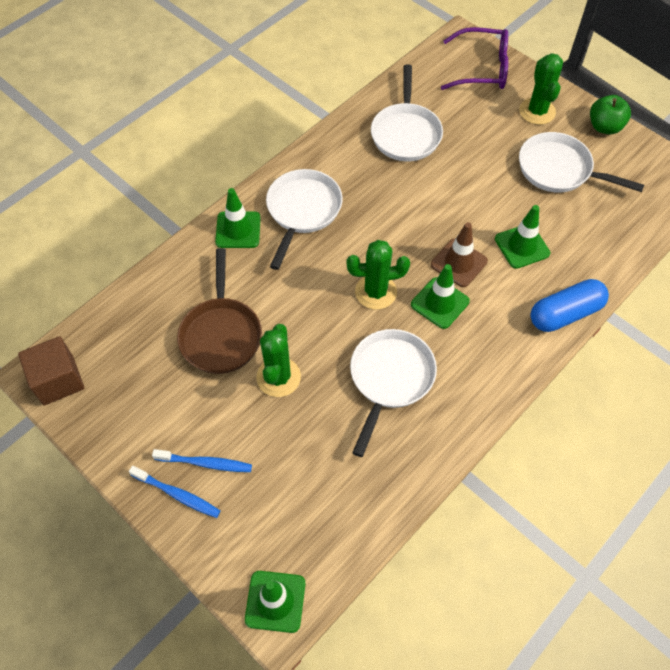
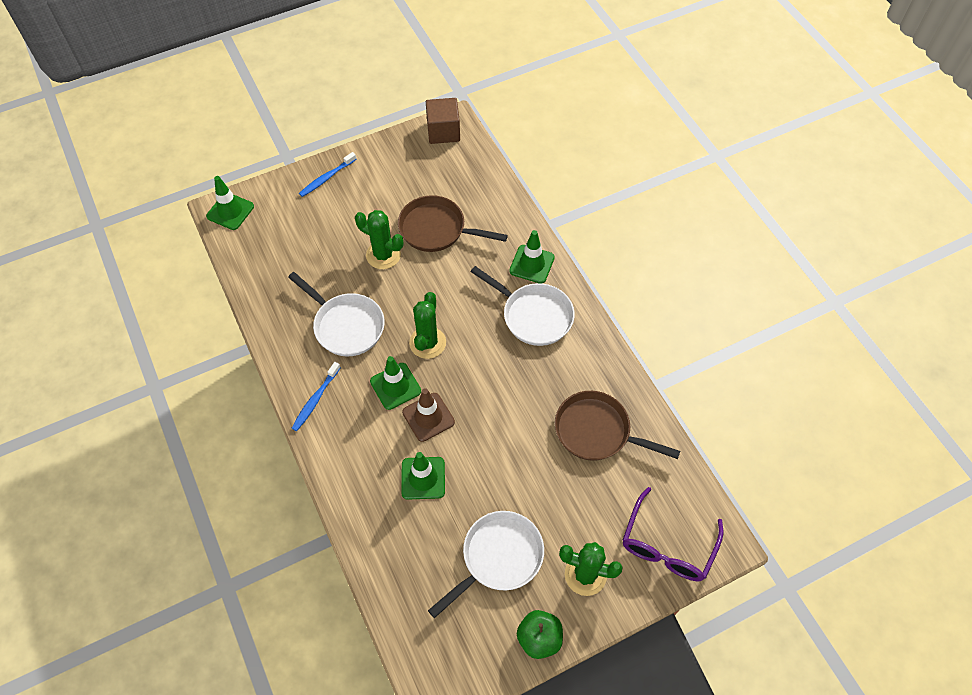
camera: 110 degrees right, 0 degrees up
(205, 463) = (340, 197): blue toothbrush -> blue toothbrush (315, 400)
(406, 133) = (597, 431): white pan -> brown pan
(565, 314) = (339, 481): blue capsule -> none

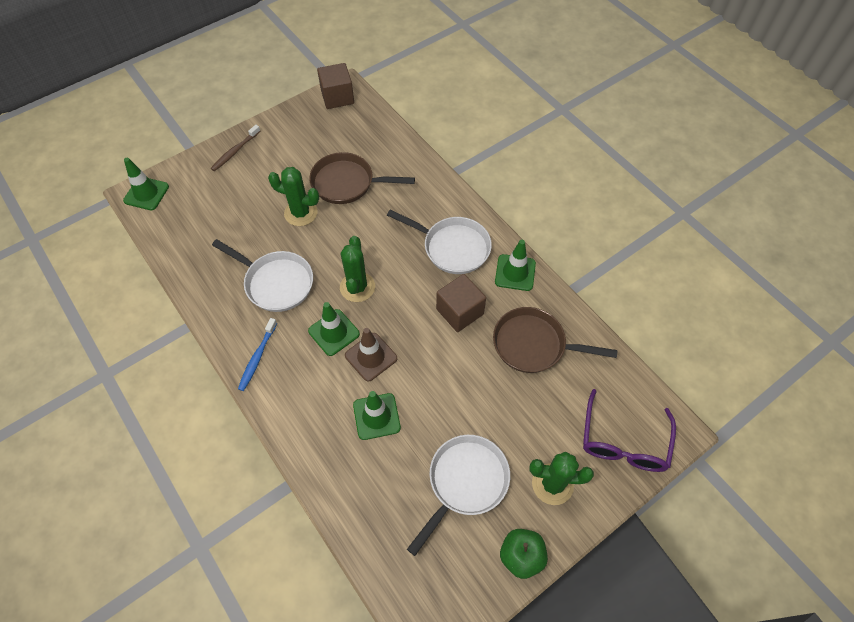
camera: 10 degrees left, 0 degrees up
(326, 178) = (235, 151): blue toothbrush -> brown toothbrush
(527, 385) = (459, 311): none -> brown cube
(532, 264) = (441, 202): green traffic cone -> green traffic cone (515, 273)

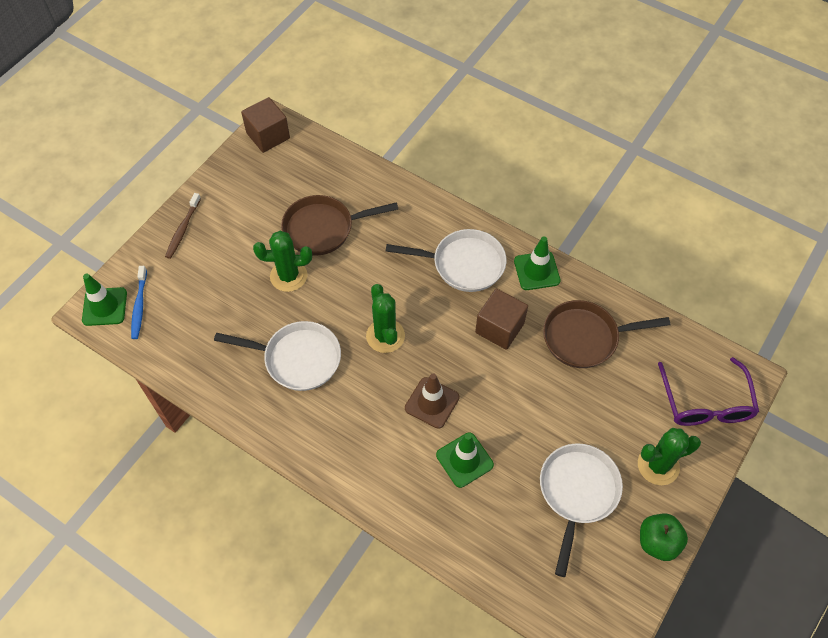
camera: 20 degrees left, 0 degrees up
(257, 357) = (315, 442): blue toothbrush -> blue toothbrush (139, 306)
(334, 332) = (382, 390): green traffic cone -> none

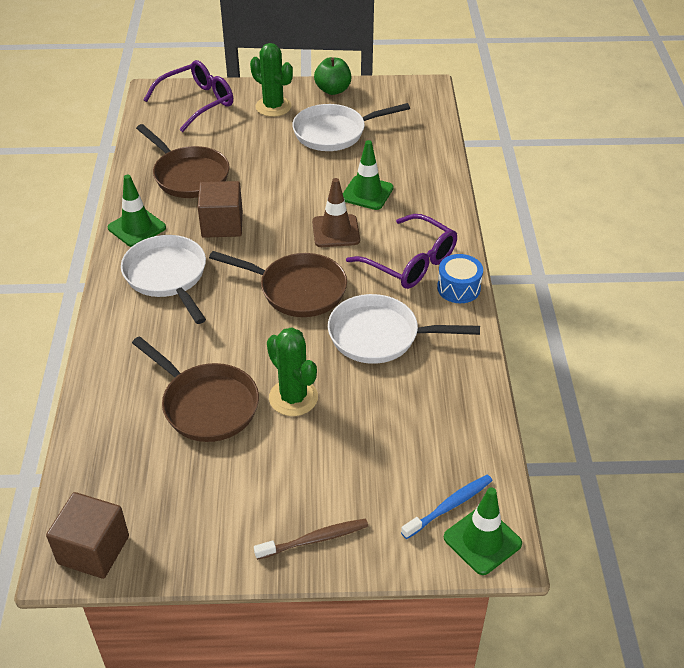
camera: 125 degrees left, 15 degrees down
(297, 359) = (379, 336): white pan -> white pan turned 60 degrees counterclockwise
(299, 446) = (458, 288): none -> blue drum
(354, 432) = (409, 262): none -> purple glasses
(385, 336) = (297, 290): green cactus -> brown pan

